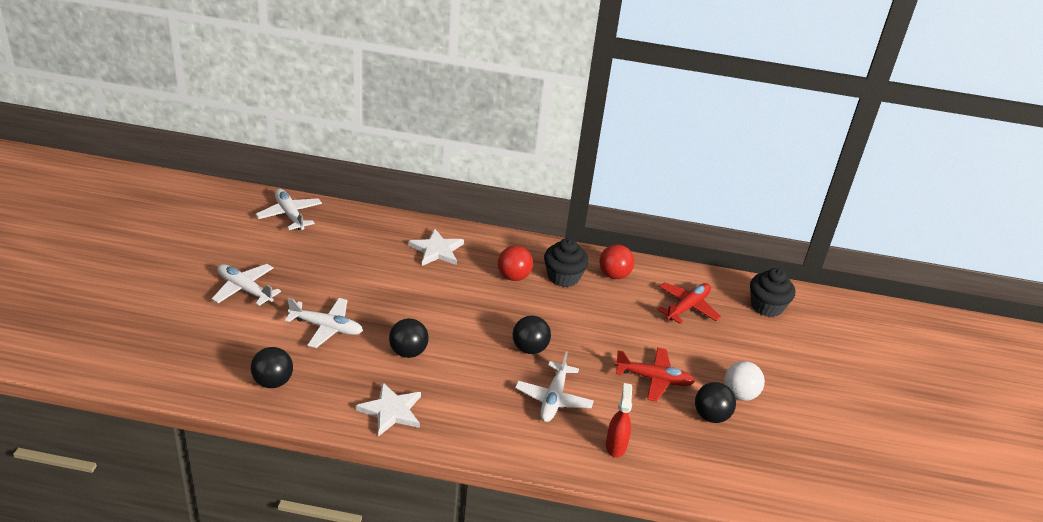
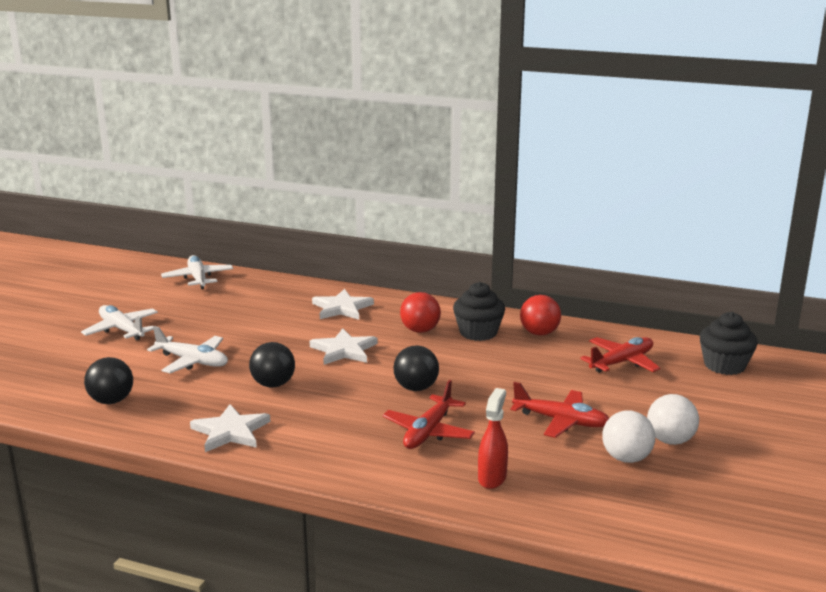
camera: 15 degrees right, 15 degrees down
(455, 305) = (344, 350): none -> white star
(553, 399) = (428, 432): white plane -> red plane
(711, 416) = (626, 458): black ball -> white ball

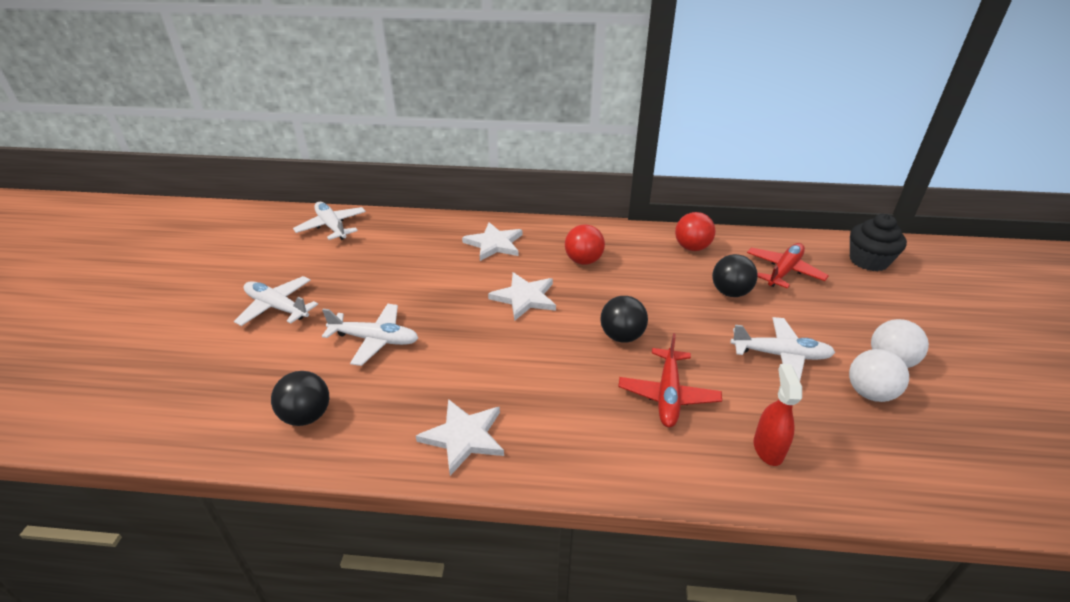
camera: 15 degrees left, 15 degrees up
(273, 384) = (476, 357): black ball -> black ball (730, 292)
(478, 332) = (638, 255): black cupcake -> none
(561, 421) = (781, 355): red plane -> white plane

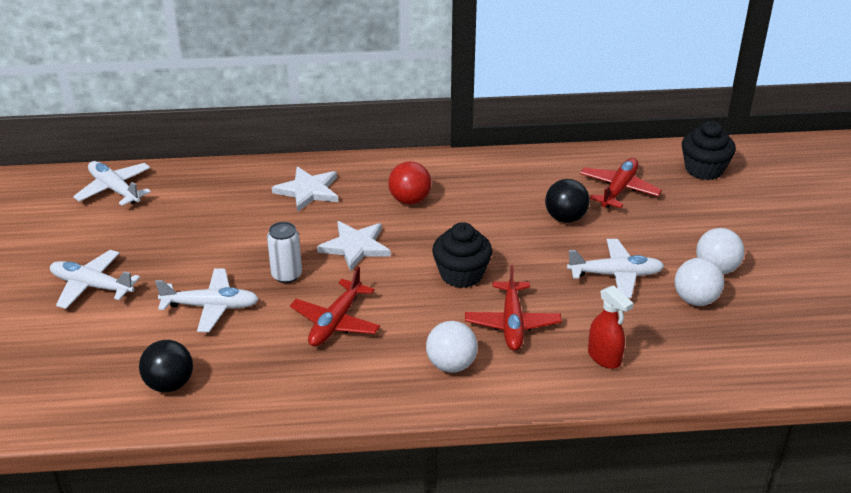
camera: 10 degrees left, 0 degrees up
(454, 317) = (286, 275): none -> white can
(464, 437) = (328, 383): white star -> none
(488, 371) = (335, 322): none -> red plane
(597, 434) = (451, 365): none -> white ball
(621, 336) = (461, 274): black ball -> black cupcake
(691, 247) = (523, 173): red ball -> none
(768, 448) = (604, 357): red spray bottle -> red spray bottle turned 150 degrees clockwise

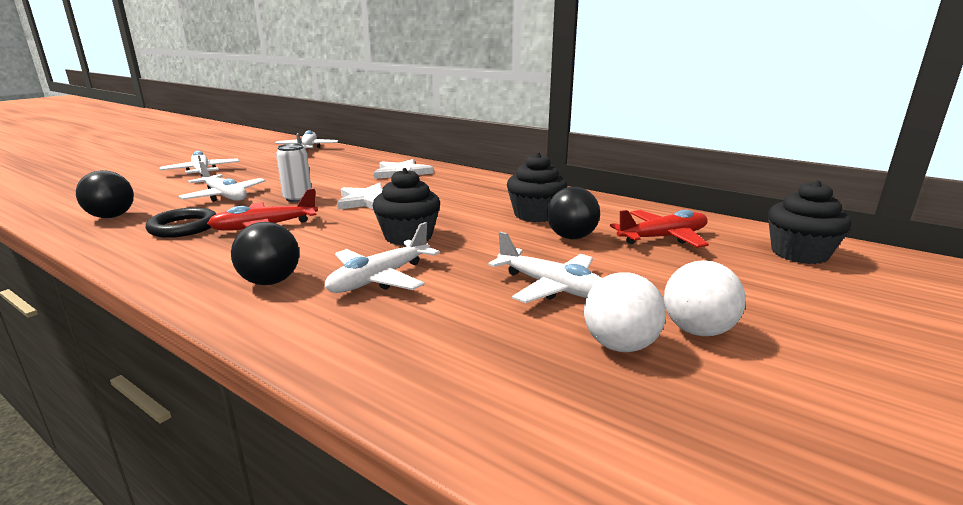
camera: 40 degrees right, 15 degrees down
(268, 358) = (183, 227): none -> black ring
(410, 200) = (458, 193): red ball -> none
(451, 365) = (270, 281): white ball -> black ball
(508, 202) = (535, 215): none -> black cupcake
(512, 323) = (379, 279): red plane -> white plane
(604, 357) = (409, 343): red spray bottle -> none

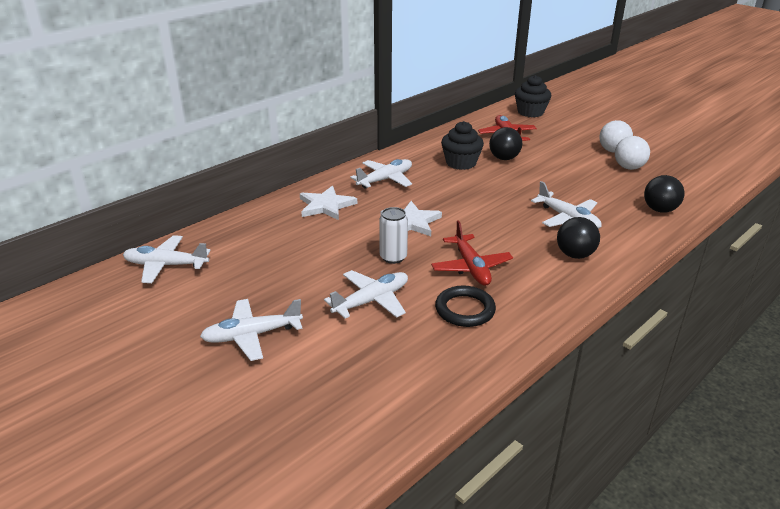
camera: 80 degrees left, 10 degrees up
(112, 216) = (424, 364): black ball -> black ball (659, 210)
(408, 236) = (498, 208): black cupcake -> none
(553, 287) = (575, 173): white plane -> white plane (385, 179)

